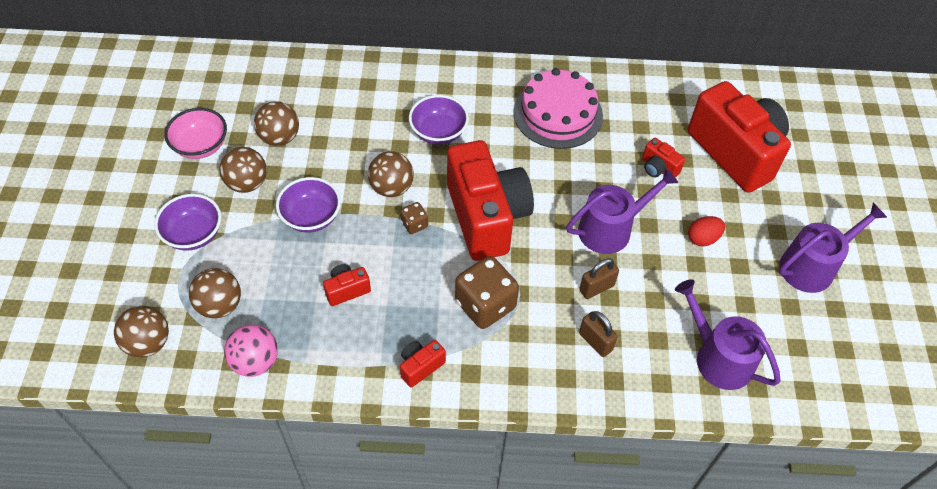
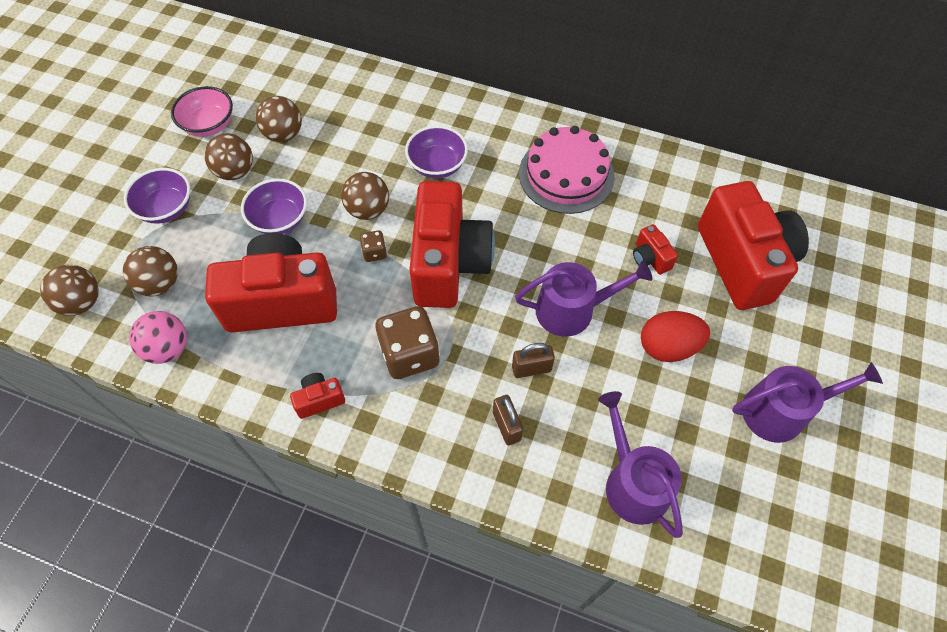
camera: 20 degrees right, 5 degrees up
(347, 290) = (282, 301): red camera -> red camera, size x2.46
(702, 238) = (668, 347): red egg -> red egg, size x1.56

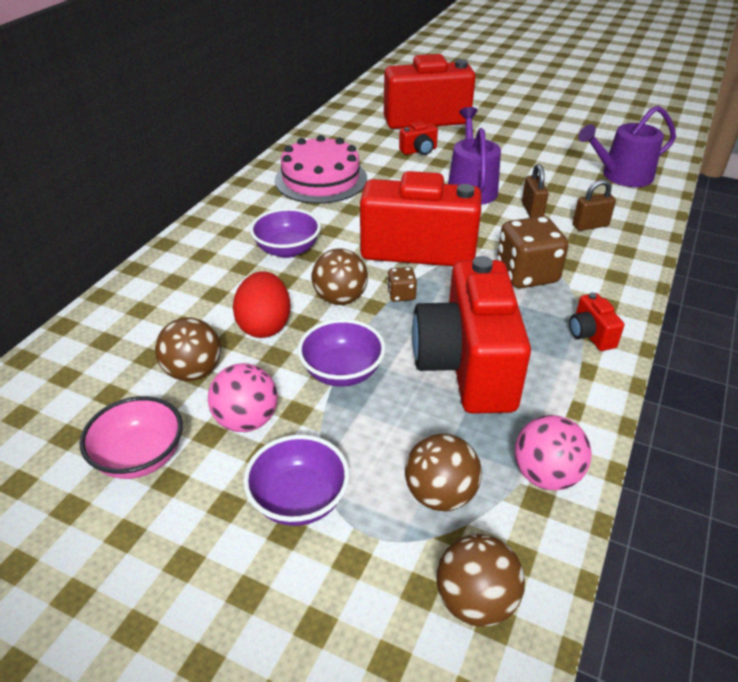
camera: 85 degrees left, 20 degrees down
(235, 171) = (246, 420): brown ball -> pink ball
(668, 347) = (503, 152): red egg -> red egg (265, 325)
(781, 411) = (549, 120): purple watering can -> none

